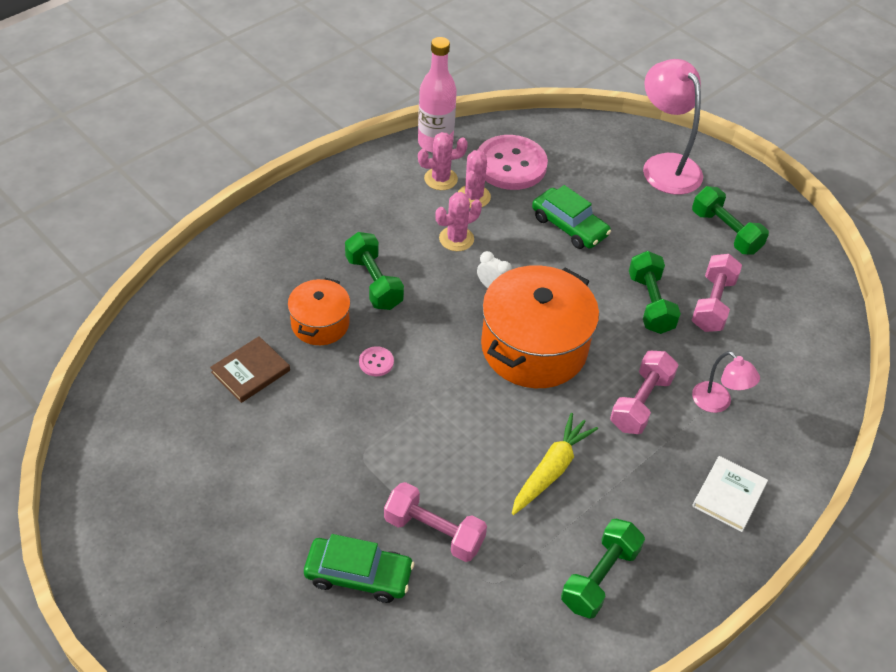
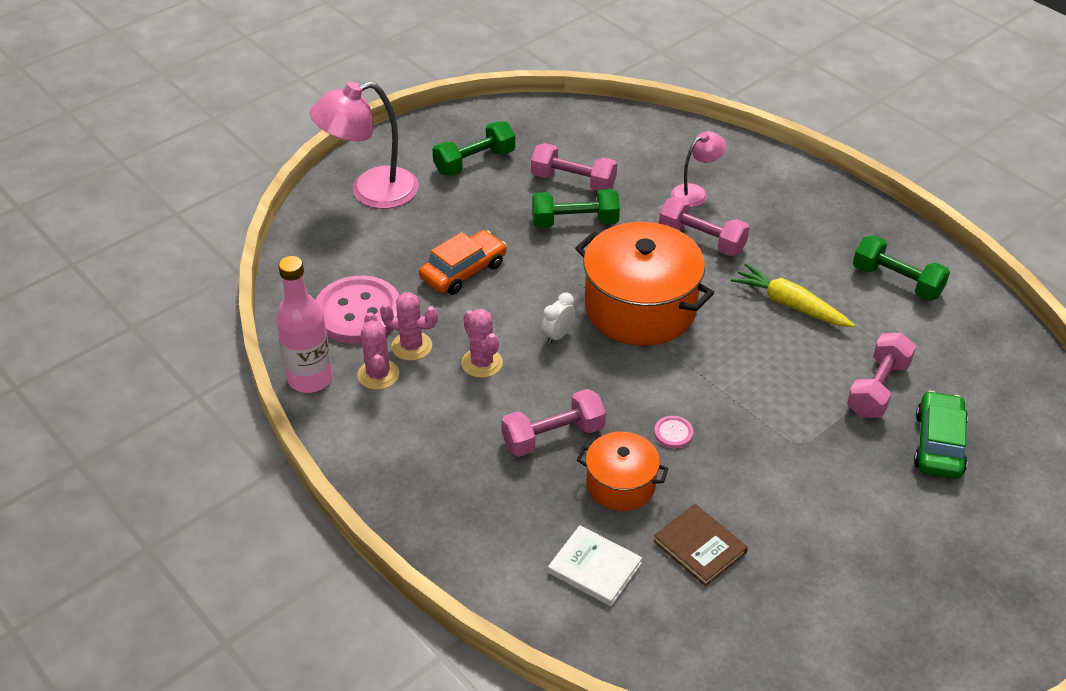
camera: 85 degrees left, 5 degrees down
(374, 282) = (553, 436): green dumbbell -> pink dumbbell
(569, 226) = (463, 271): green car -> orange car
(729, 495) = (795, 198): white book -> white book (594, 568)

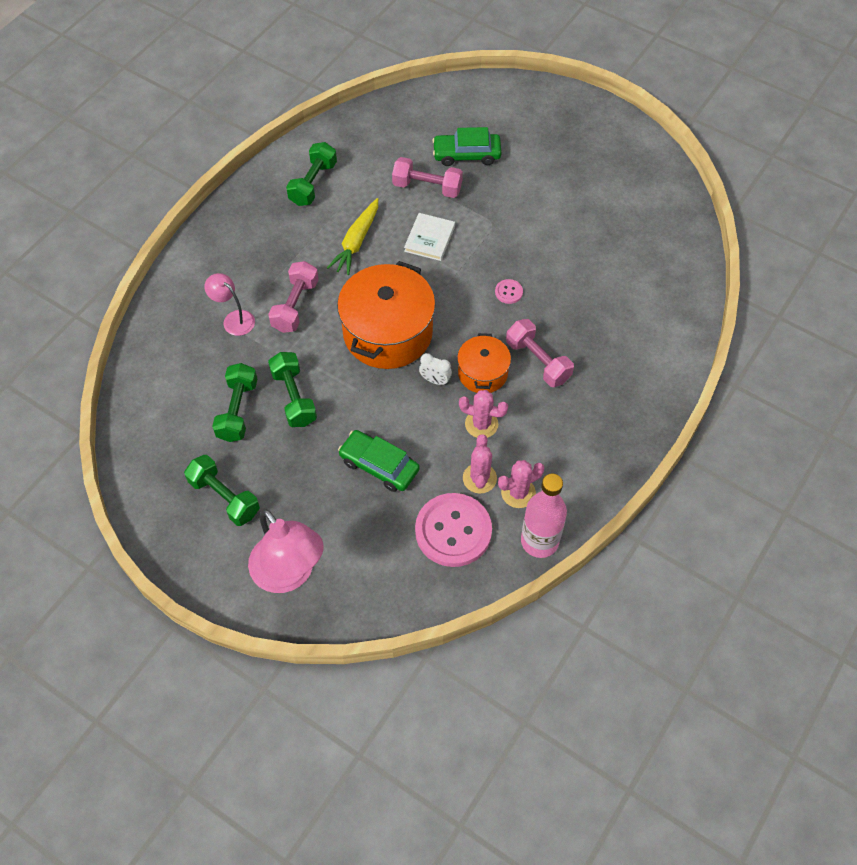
camera: 105 degrees left, 15 degrees up
(463, 271) = (379, 465): orange car -> green car
(482, 363) = (481, 424): pink cactus -> pink cactus turned 60 degrees clockwise
(573, 181) = (237, 410): pink dumbbell -> green dumbbell
(594, 568) = (639, 315): white book -> white book (429, 238)
(620, 484) = (565, 314): orange pot -> orange pot (482, 373)
(699, 547) = (599, 264): brown book -> none

